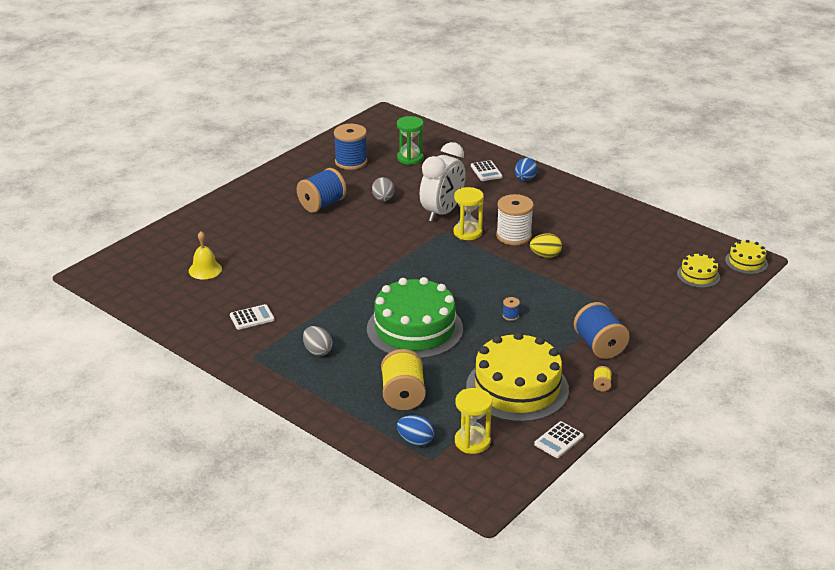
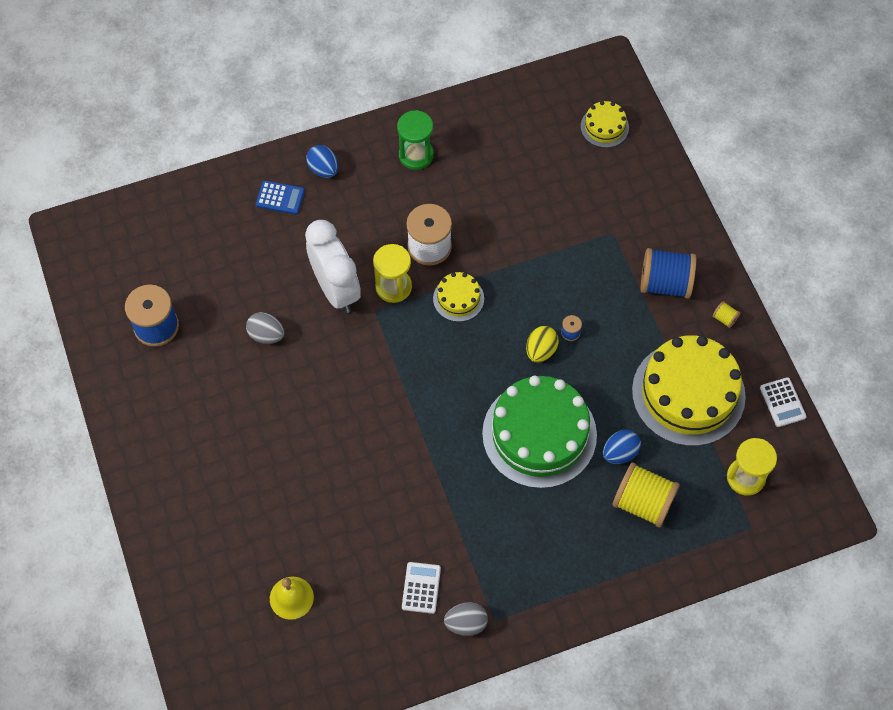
camera: 60 degrees left, 30 degrees up
(317, 351) = (522, 548): grey egg -> grey egg (466, 623)
(322, 204) = (233, 405): blue spool -> none
(410, 158) = (193, 259): green hourglass -> green hourglass (416, 155)
(415, 441) = (718, 527): blue egg -> blue egg (620, 453)
(486, 171) = (280, 198): white calculator -> blue calculator
(545, 255) = (485, 238): yellow egg -> yellow egg (541, 350)
(746, 262) = (608, 72): yellow cake -> yellow cake (458, 298)

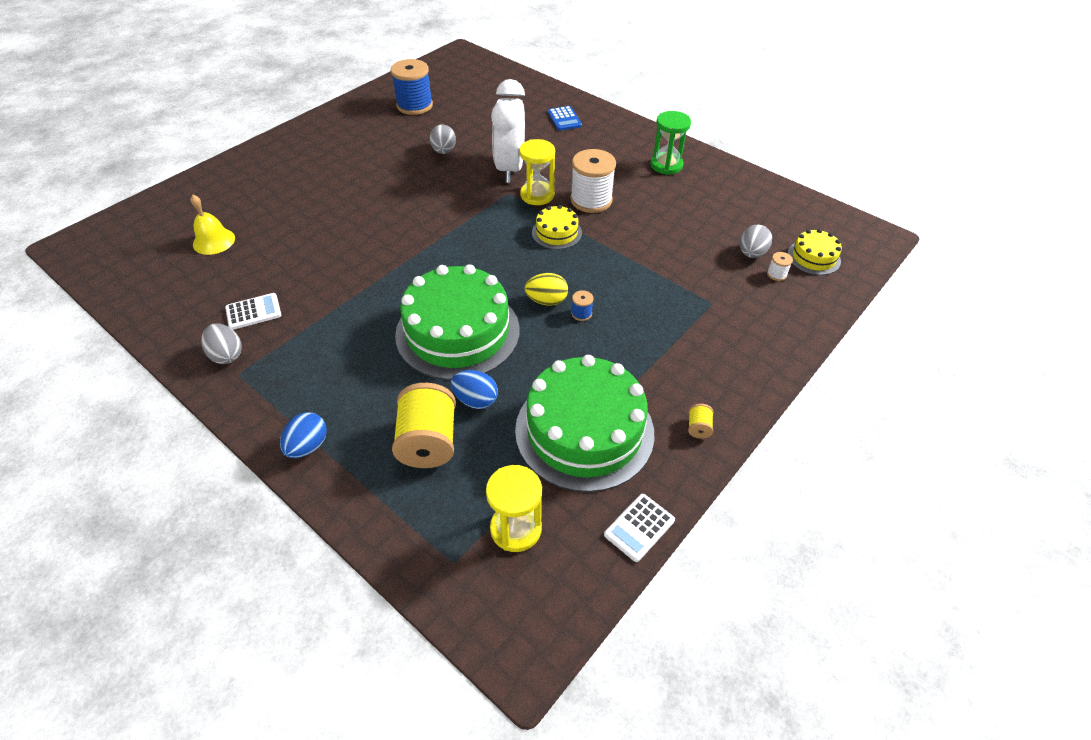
camera: 60 degrees right, 15 degrees down
(323, 169) = (607, 129): blue egg -> blue egg (308, 446)
(336, 289) = (510, 169): white clock -> white clock turned 150 degrees clockwise
(574, 167) = (751, 253): none -> grey egg
(608, 166) = (776, 274): none -> white spool
(665, 283) = (694, 362): blue spool -> none
(688, 393) = (584, 431): yellow cake -> green cake

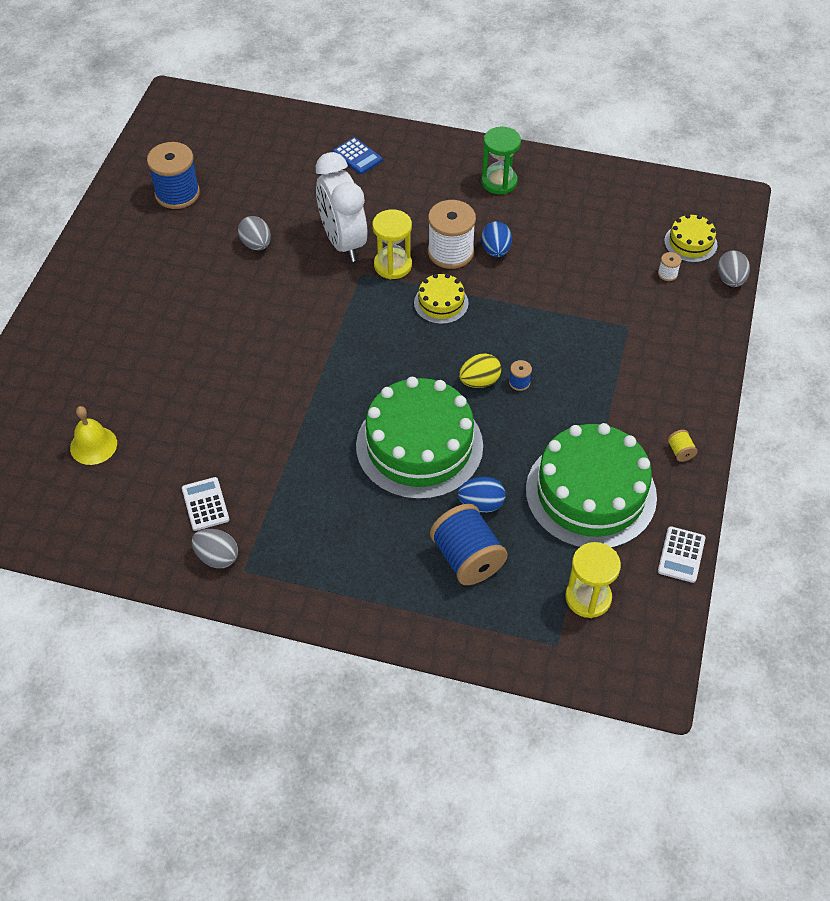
camera: 25 degrees left, 5 degrees up
(253, 312) = (205, 504): white calculator -> white calculator turned 60 degrees counterclockwise
(308, 446) = (365, 607): blue egg -> blue egg (495, 250)
(428, 442) = (467, 558): yellow spool -> blue spool
(751, 253) = (634, 259): grey egg -> grey egg (730, 280)

